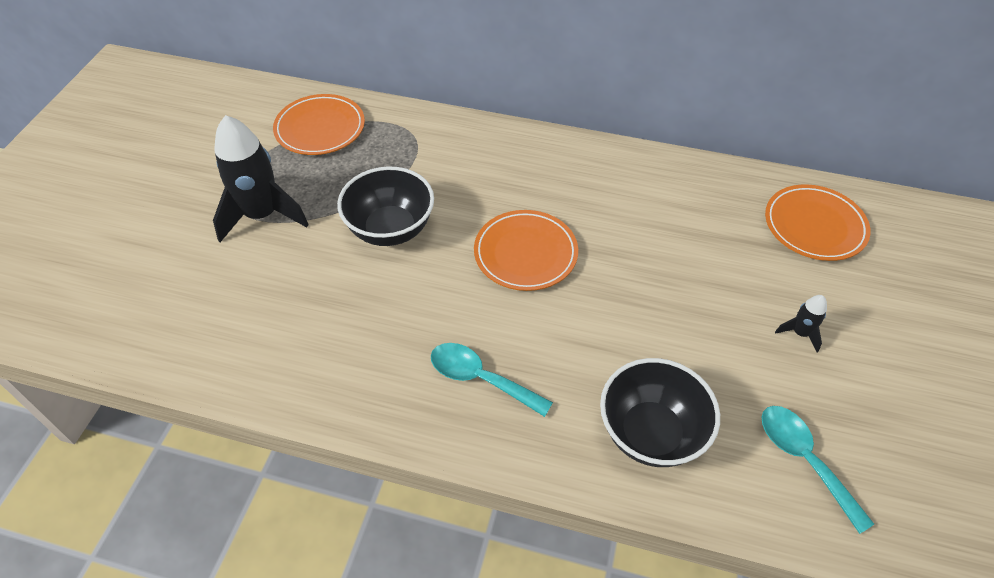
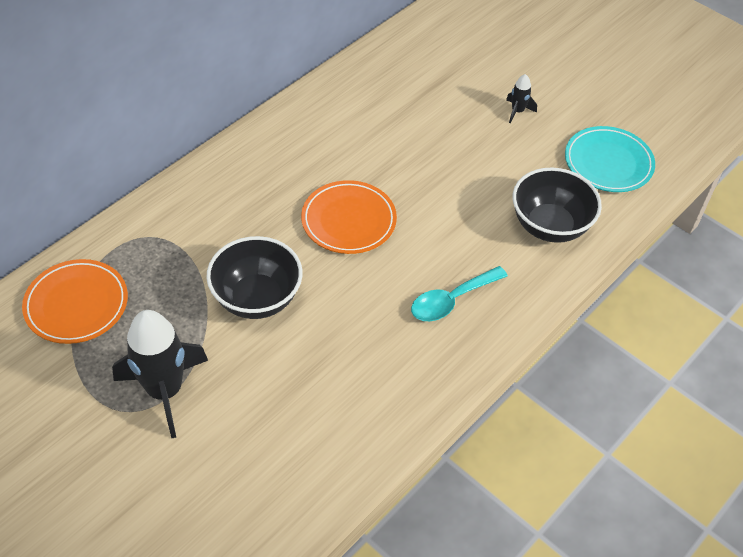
camera: 65 degrees left, 0 degrees up
(804, 460) = (608, 163): turquoise spoon -> turquoise plate
(814, 226) = (435, 52): orange plate -> none

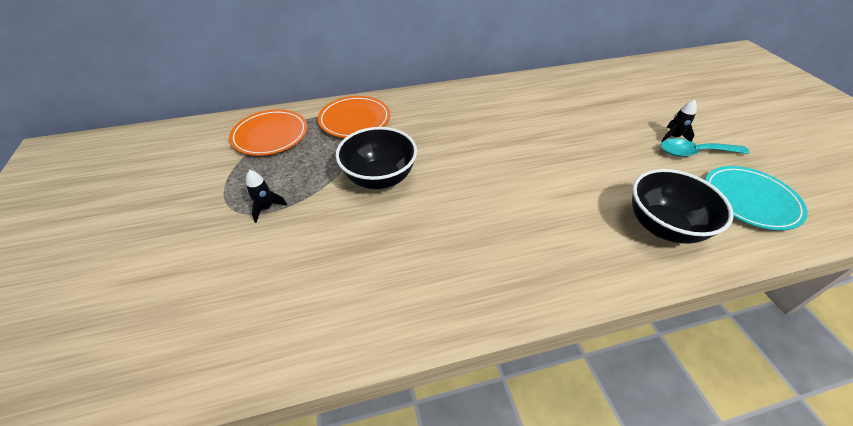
camera: 35 degrees right, 5 degrees down
(165, 391) = (266, 208): black rocket -> black rocket, size x0.45
(348, 220) = (485, 157): orange plate -> orange plate (355, 120)
(452, 300) = (532, 245): turquoise spoon -> turquoise spoon (695, 152)

